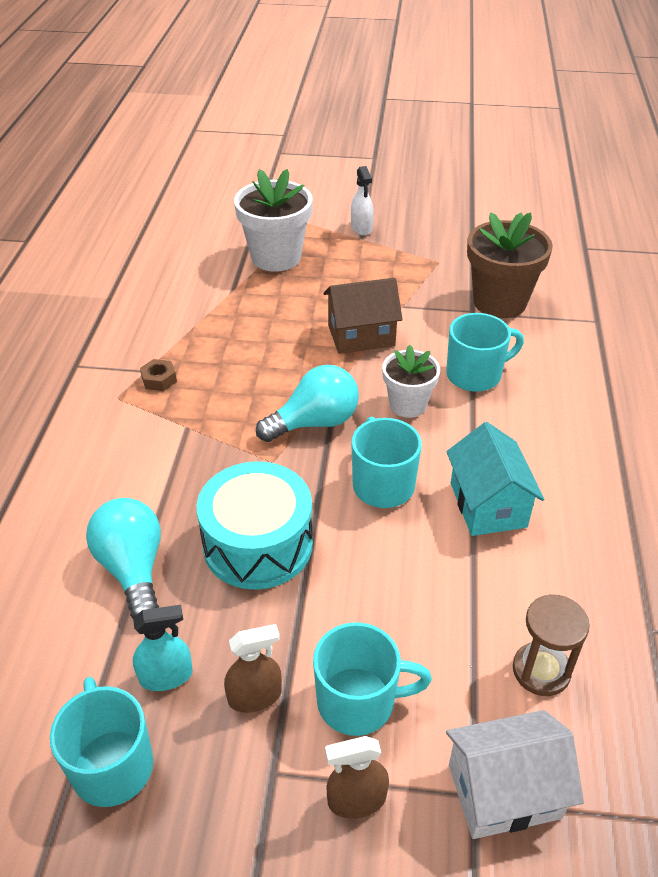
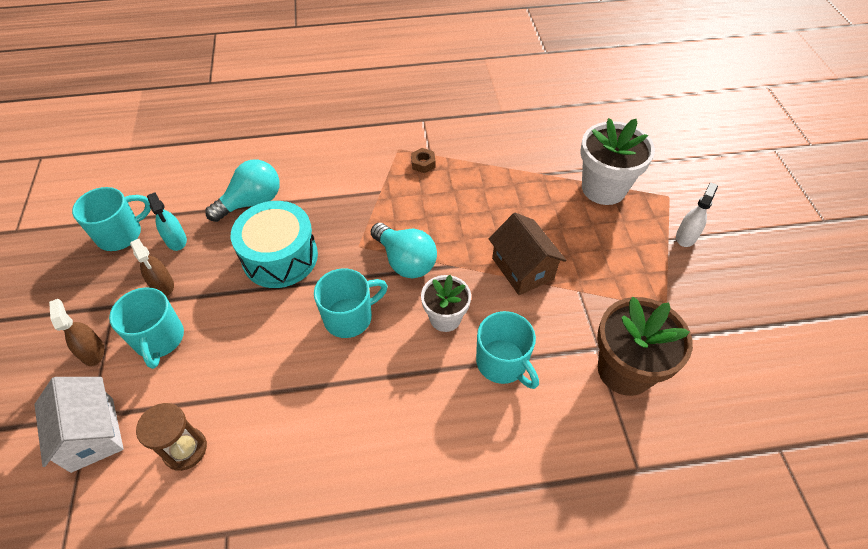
camera: 75 degrees right, 10 degrees up
(361, 228) = (686, 236): white spray bottle -> white spray bottle turned 150 degrees clockwise
(488, 505) = (343, 394): turquoise house -> none

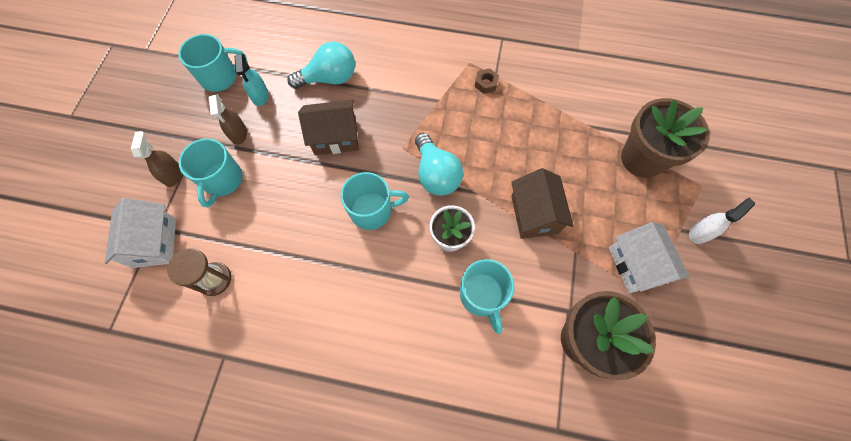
camera: 20 degrees right, 15 degrees up
(280, 257) = (335, 137): turquoise drum -> brown house
(603, 188) = (642, 158): white flower pot -> brown flower pot
(641, 284) = (636, 265): none -> white house

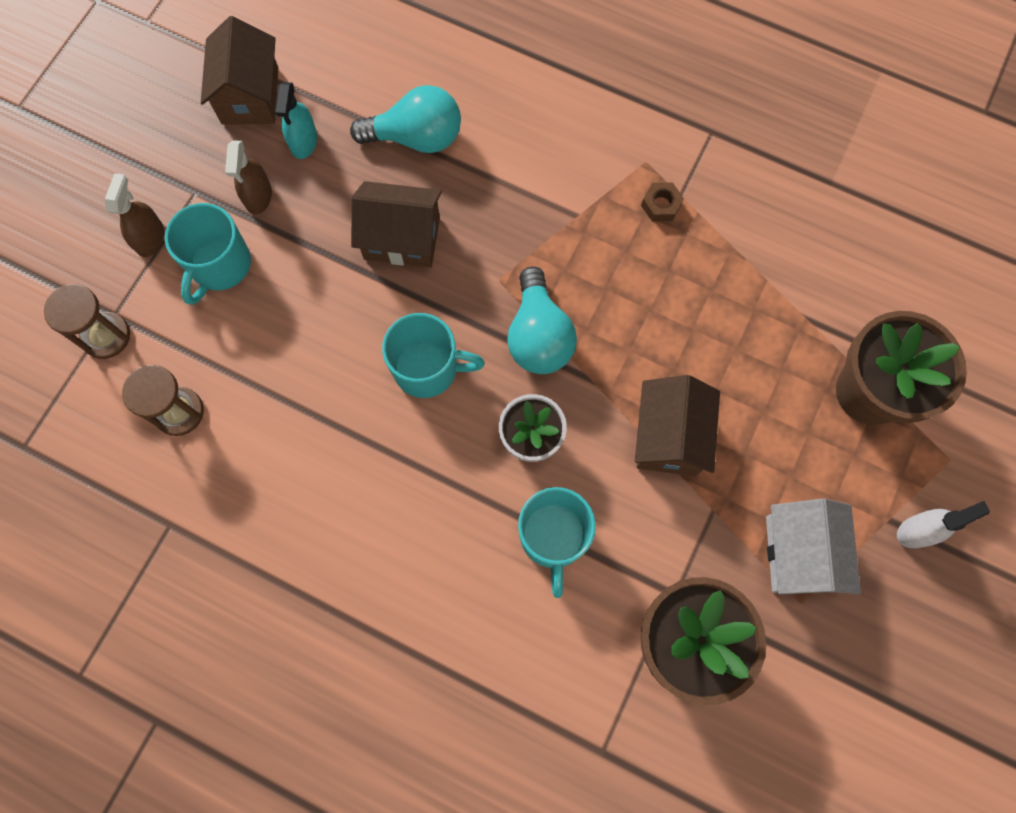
camera: 15 degrees right, 5 degrees up
(154, 242) = (106, 336): white house -> brown hourglass
(220, 77) = (250, 95): turquoise mug -> brown house

